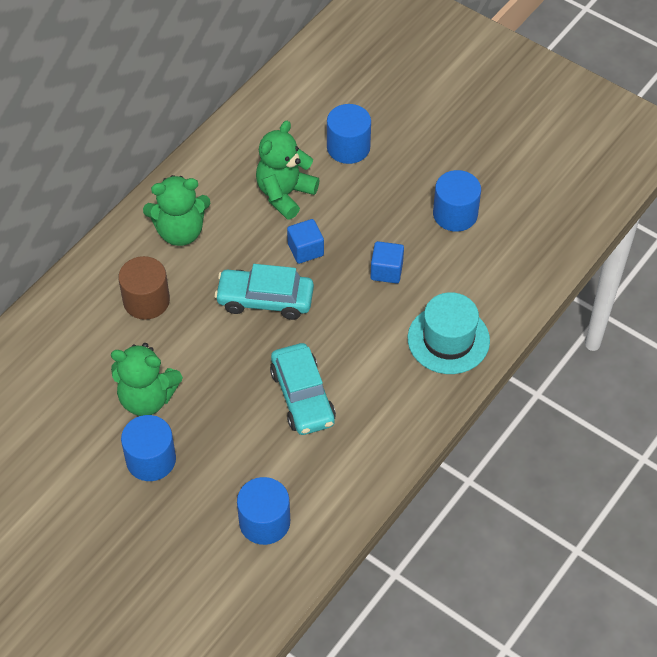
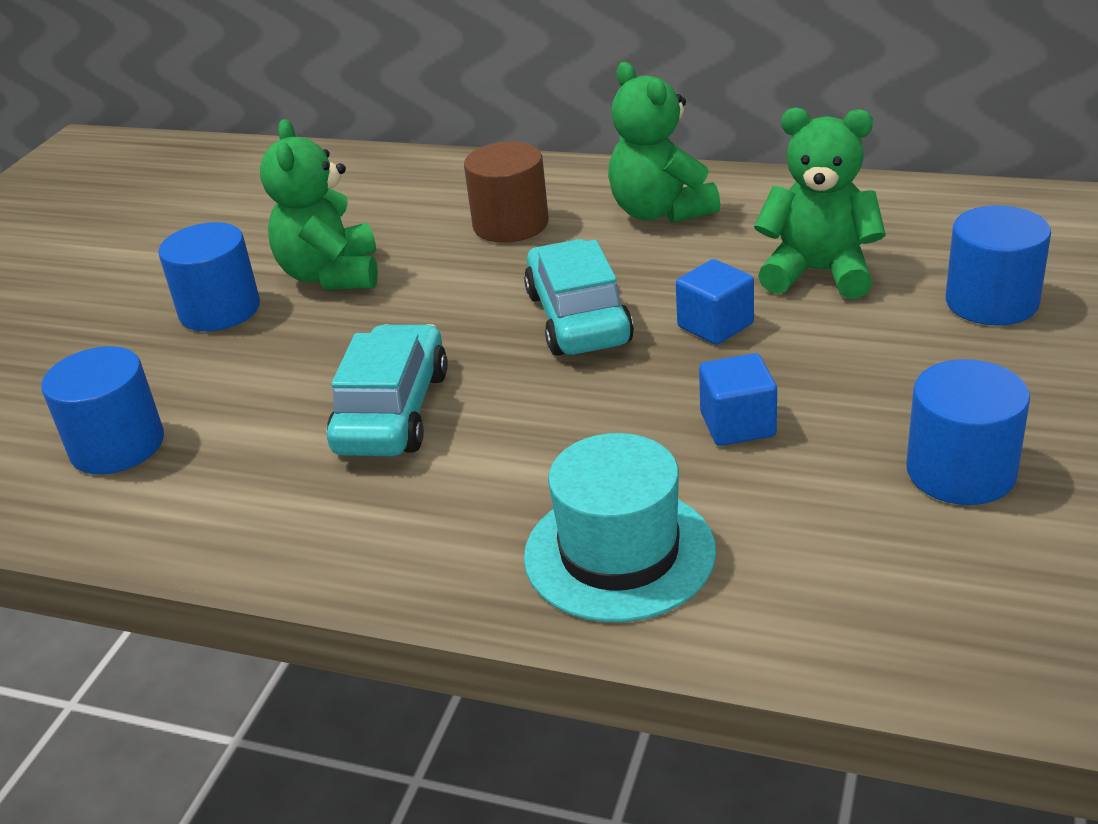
camera: 75 degrees right, 20 degrees down
(302, 396) = (392, 412): turquoise car -> turquoise car turned 135 degrees clockwise

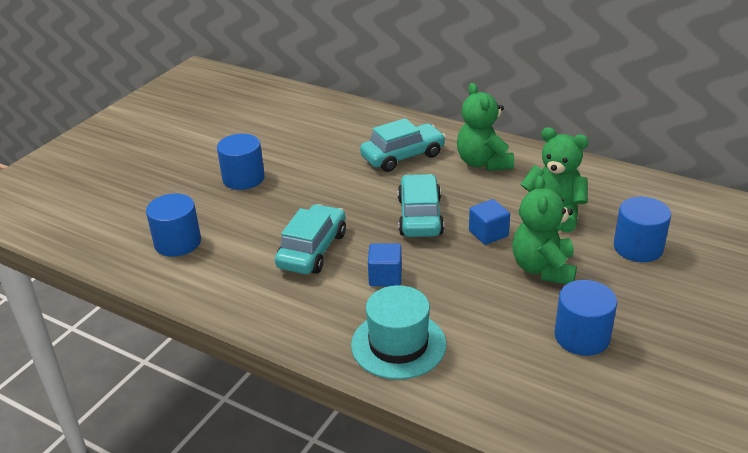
camera: 10 degrees right, 0 degrees up
(331, 275) = (303, 169): green teddy bear -> green teddy bear (543, 269)
(511, 224) = (403, 156): brown cylinder -> turquoise car
(737, 424) = (479, 290): blue cube -> blue cube (385, 277)

